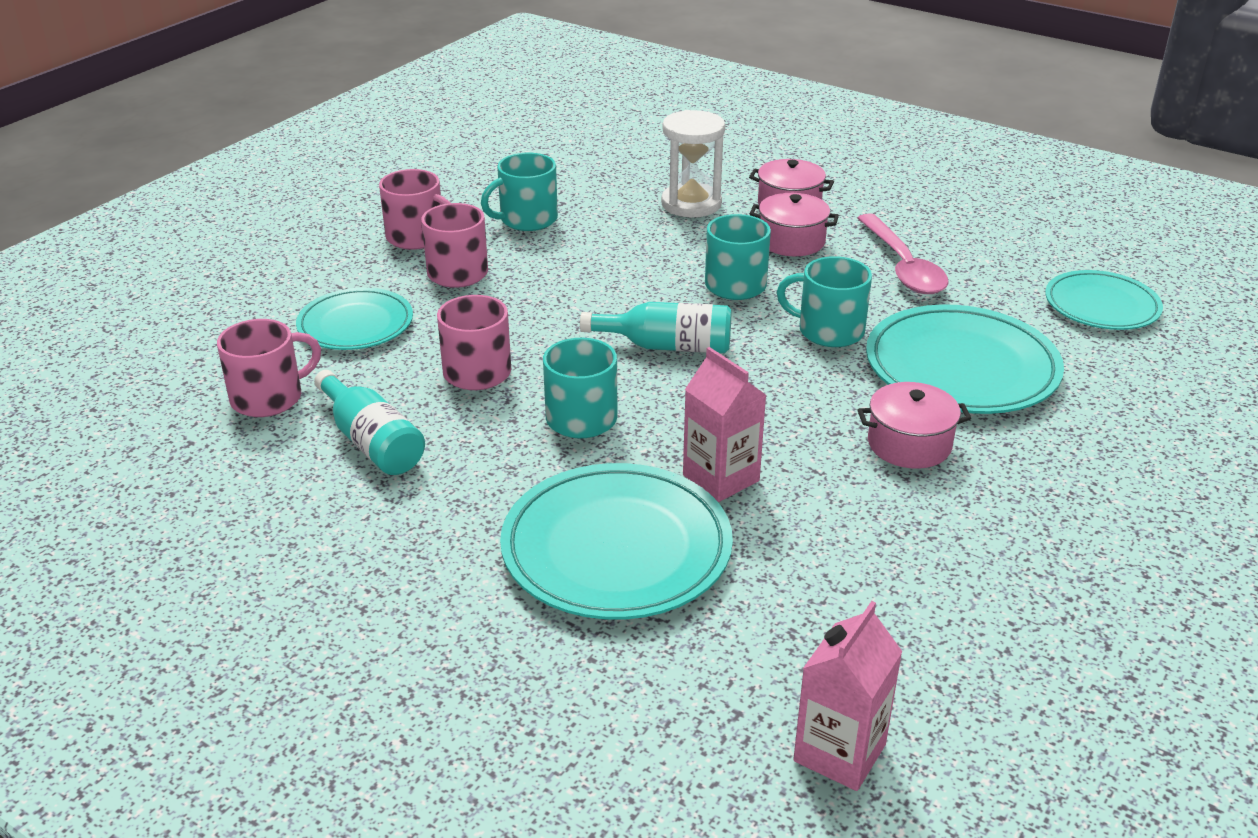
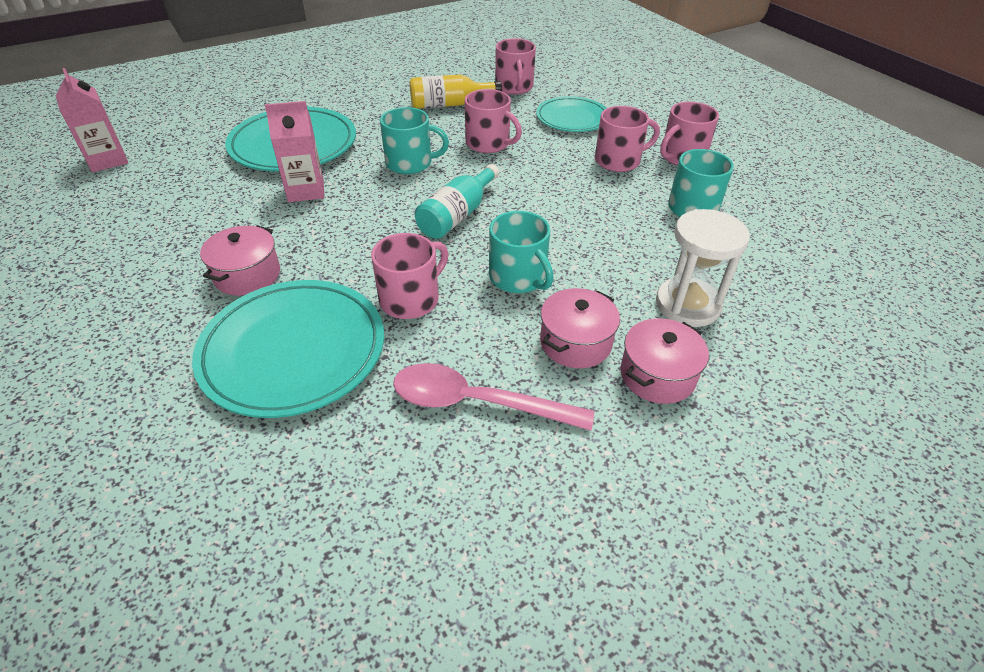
camera: 115 degrees right, 10 degrees up
(372, 442) = (449, 104): turquoise bottle -> yellow bottle
(829, 331) = (410, 299): turquoise mug -> pink mug
(1101, 306) = (275, 539): turquoise plate -> none

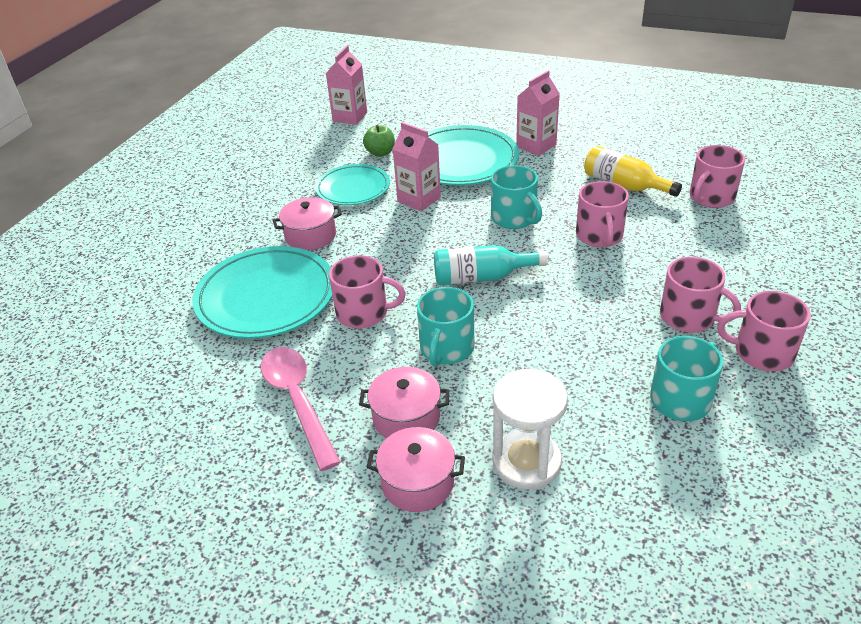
camera: 55 degrees right, 5 degrees down
(200, 174) = (380, 153): none -> green apple
(339, 107) = (536, 146): none -> pink carton
(572, 118) = (715, 255): turquoise plate -> turquoise plate (353, 188)

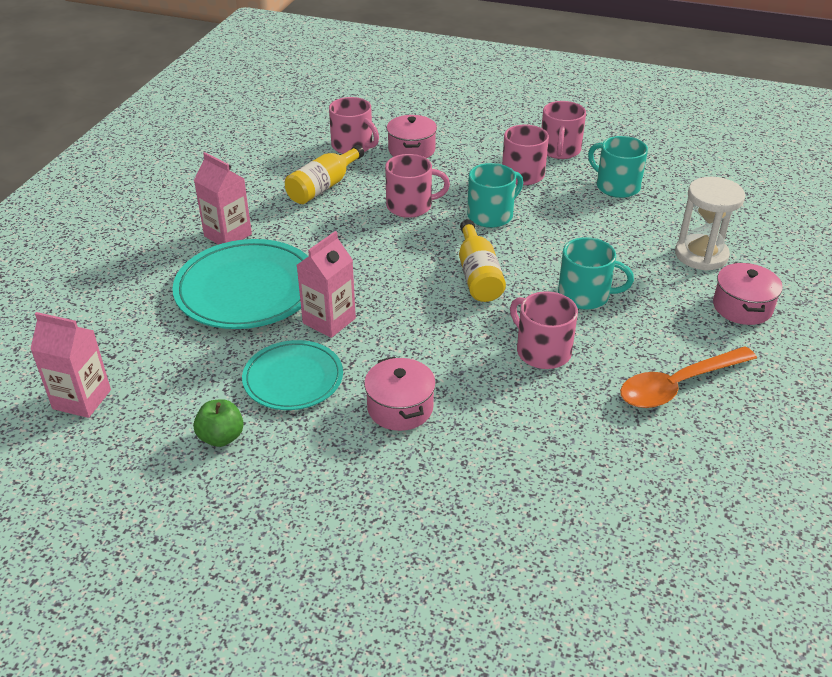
camera: 95 degrees left, 0 degrees up
(266, 297) = (524, 432): turquoise plate -> none
(297, 400) = (677, 385): pink spoon -> orange spoon
(363, 313) = (542, 351): pink mug -> pink mug turned 45 degrees counterclockwise
(380, 153) = (205, 360): green apple -> green apple (221, 437)
(406, 418) = (676, 316): pink pot -> pink pot (411, 150)
(481, 277) = (478, 275): turquoise bottle -> yellow bottle
(514, 218) = (375, 253): turquoise mug -> turquoise mug (491, 215)

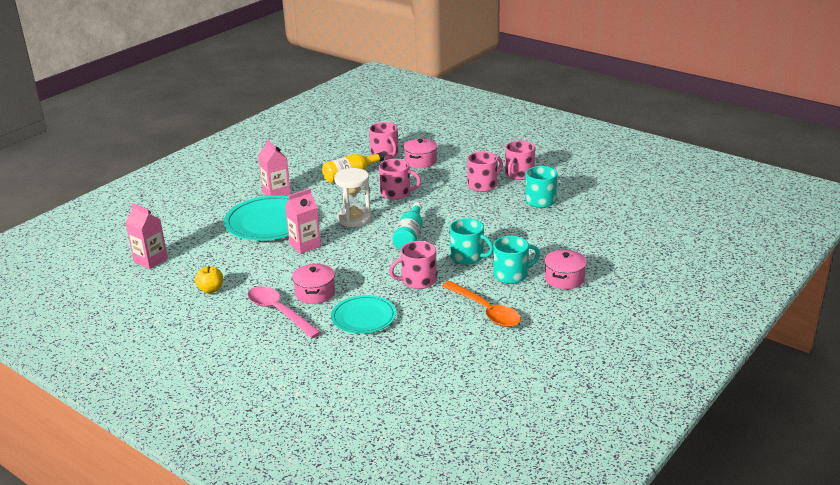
camera: 20 degrees right, 10 degrees down
(221, 437) = (211, 289): green apple -> yellow apple
(293, 379) = (266, 270): turquoise plate -> turquoise plate (363, 317)
(363, 457) = (278, 312): none -> pink spoon
(478, 275) = (410, 236): yellow bottle -> turquoise bottle
(491, 215) = (443, 205): turquoise mug -> turquoise mug (511, 274)
(542, 351) = (418, 280): pink mug -> pink mug turned 90 degrees counterclockwise
(677, 385) = (486, 311): orange spoon -> orange spoon turned 120 degrees counterclockwise
(701, 255) = (563, 247): white hourglass -> white hourglass (354, 219)

